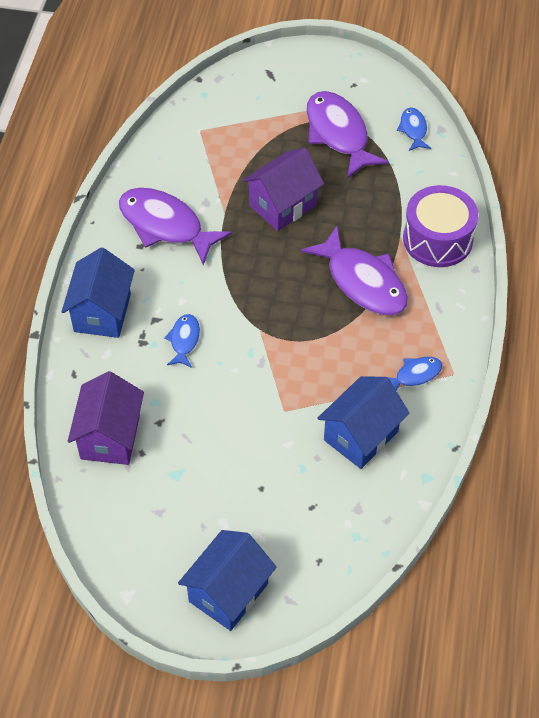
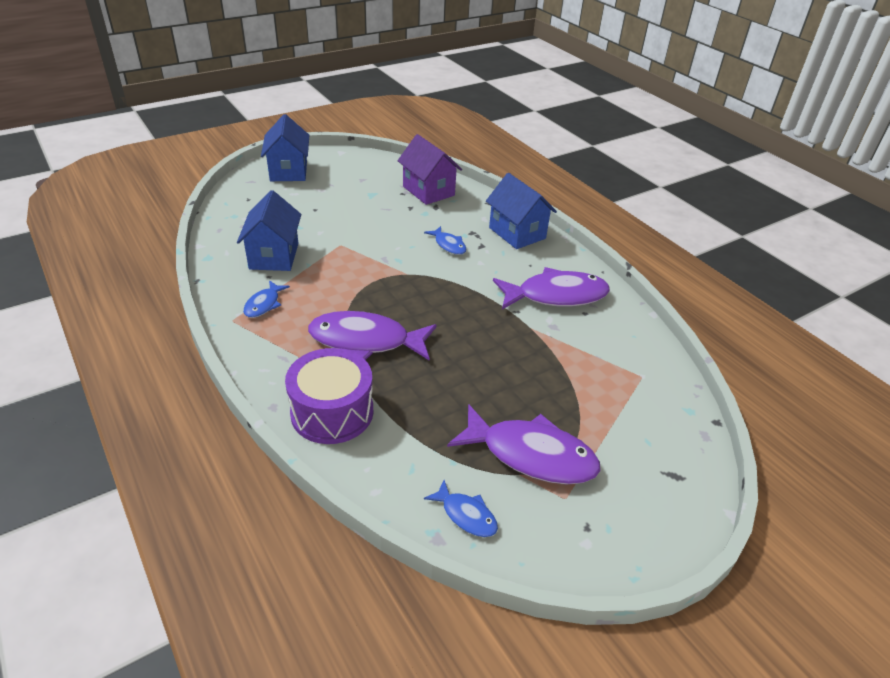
camera: 135 degrees right, 15 degrees down
(282, 205) = (495, 359): purple house -> none

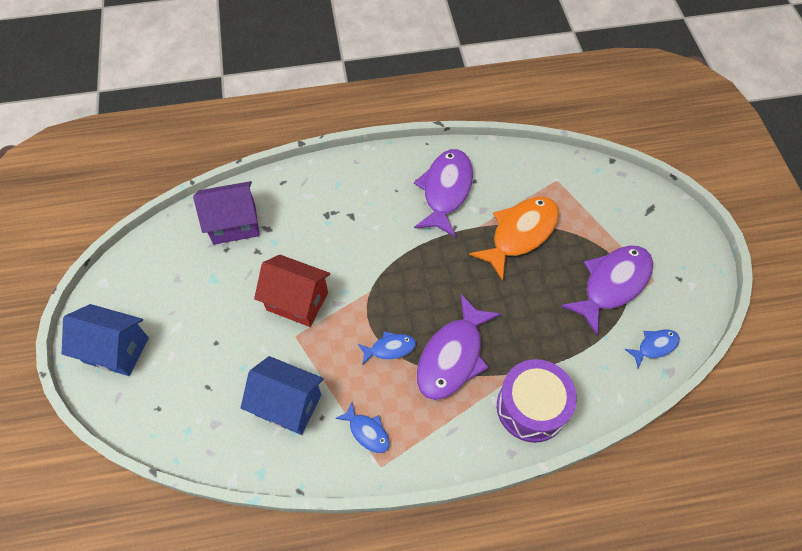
camera: 65 degrees left, 20 degrees up
(374, 238) = (297, 301): none -> red house
(448, 245) = (338, 241): blue fish -> blue fish (390, 348)
(517, 233) = (344, 180): blue house -> none
(544, 360) = (520, 234): none -> orange fish

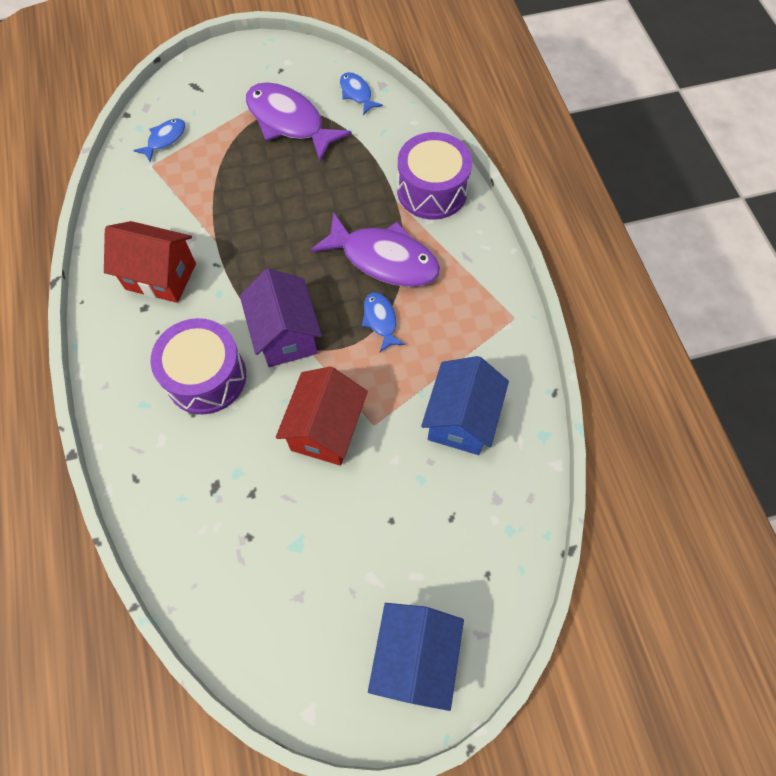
camera: 95 degrees left, 5 degrees up
(234, 224) = (207, 534): purple house -> purple house (286, 335)
(354, 222) = (206, 377): none -> purple drum
(367, 431) = (479, 334): blue fish -> blue fish (164, 139)
(445, 191) = (161, 276): purple fish -> red house
(520, 234) = (226, 200): orange fish -> none

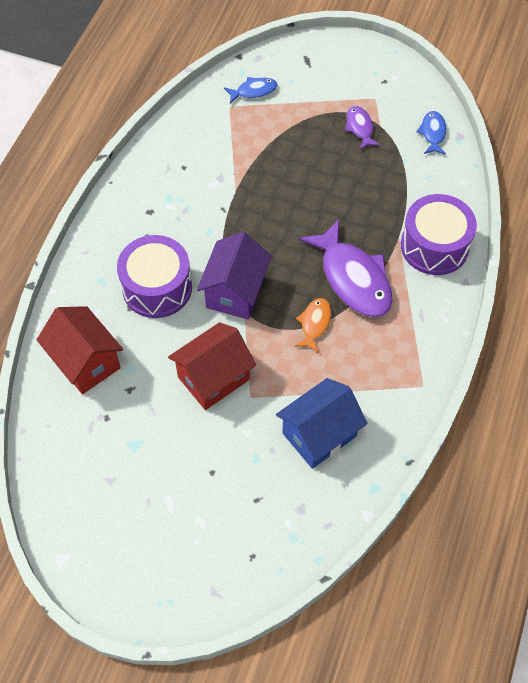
camera: 35 degrees right, 5 degrees down
(161, 276) = (177, 195): red house -> red house (86, 362)
(289, 122) = (360, 128): purple fish -> purple fish, size x0.50
(380, 320) = (314, 323): blue fish -> orange fish
(414, 656) = (158, 574): blue house -> none

